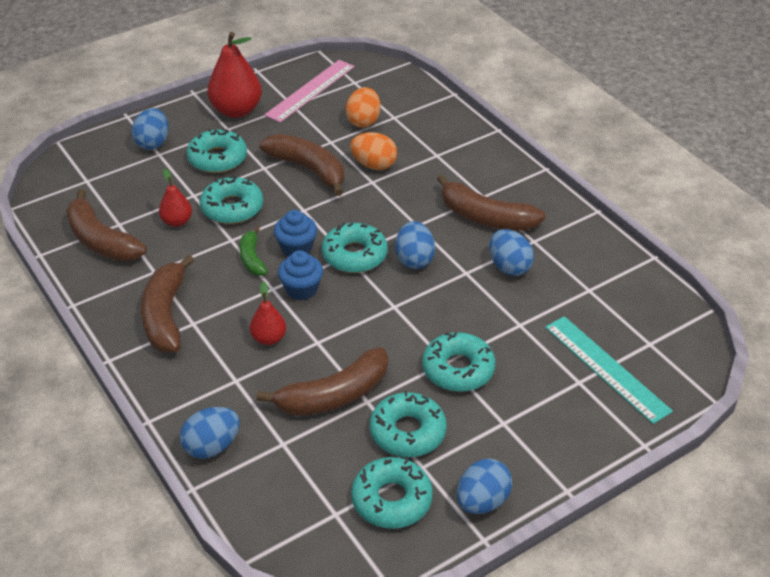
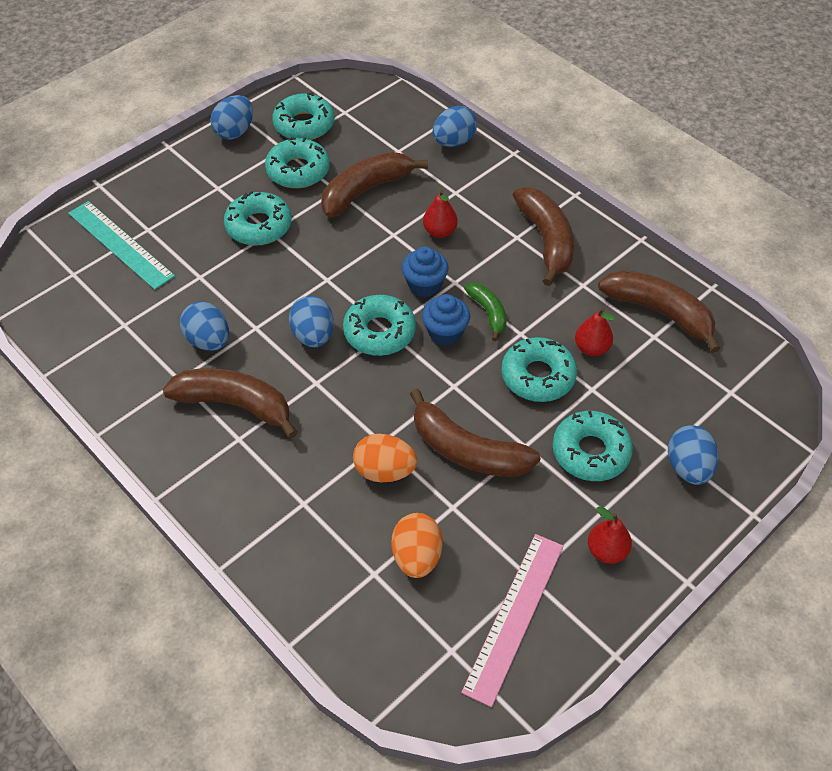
camera: 170 degrees right, 10 degrees up
(236, 110) = (606, 551): red pear -> red pear, size x0.54

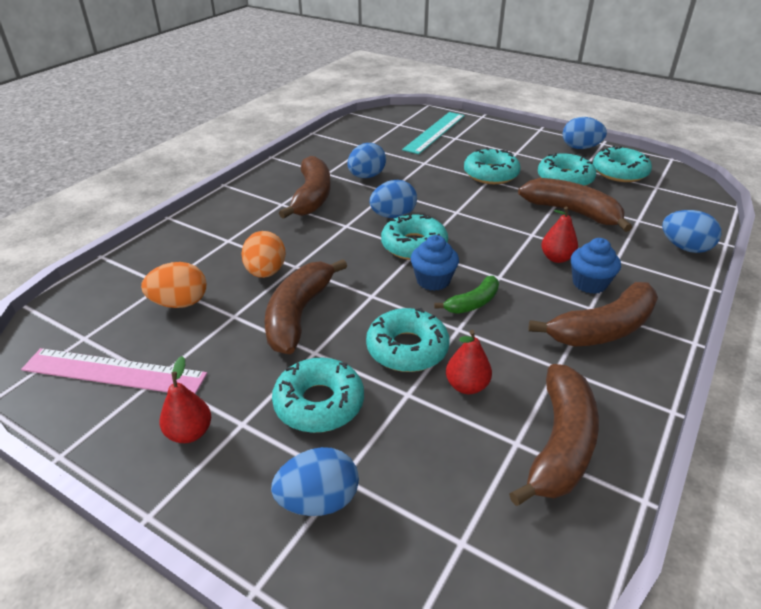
camera: 75 degrees right, 15 degrees down
(424, 285) = (483, 260): blue cupcake -> blue cupcake (589, 283)

